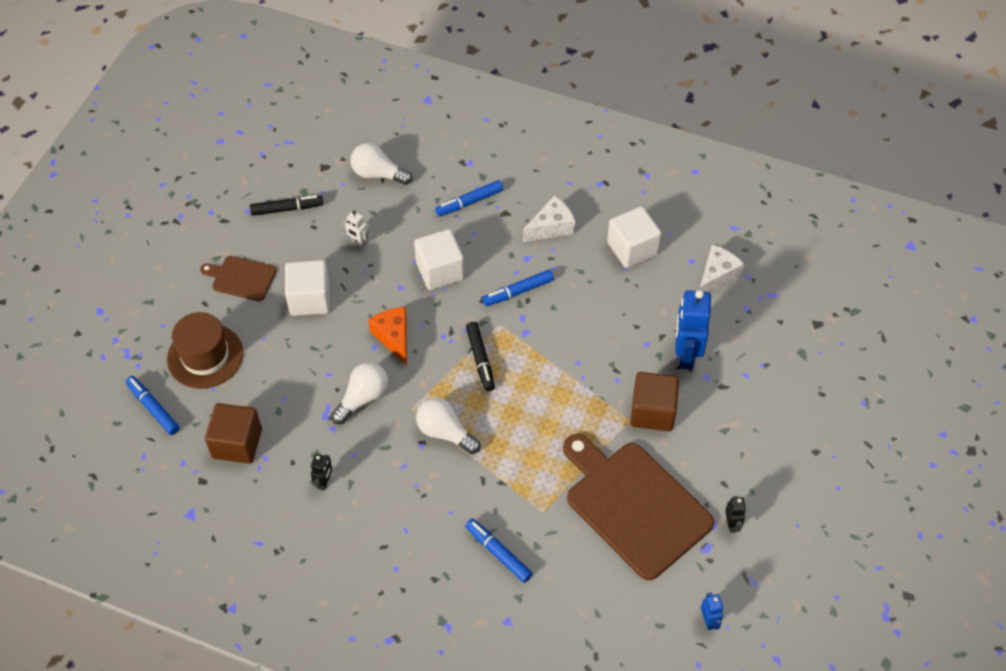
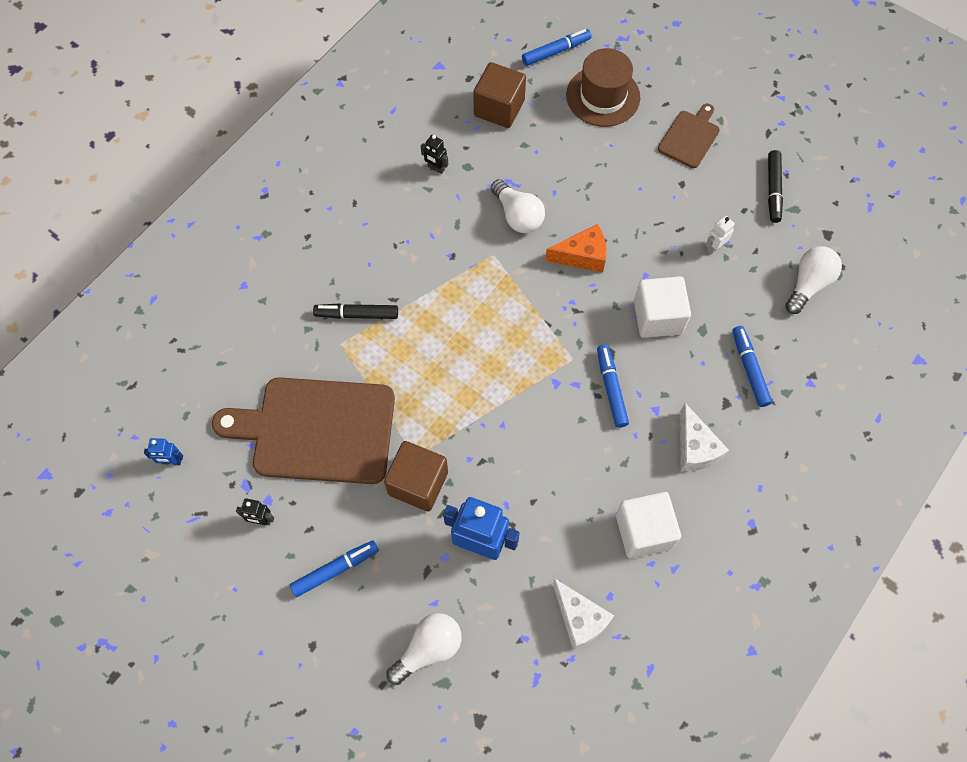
camera: 105 degrees right, 10 degrees up
(310, 299) = (649, 191): white cube -> none
(445, 432) = (456, 278): white light bulb -> white light bulb (428, 649)
(480, 359) = (533, 330): black marker -> black marker (357, 314)
(498, 553) = (312, 294): blue marker -> blue marker (335, 570)
(634, 505) = (317, 430): brown cutting board -> brown cutting board turned 150 degrees counterclockwise

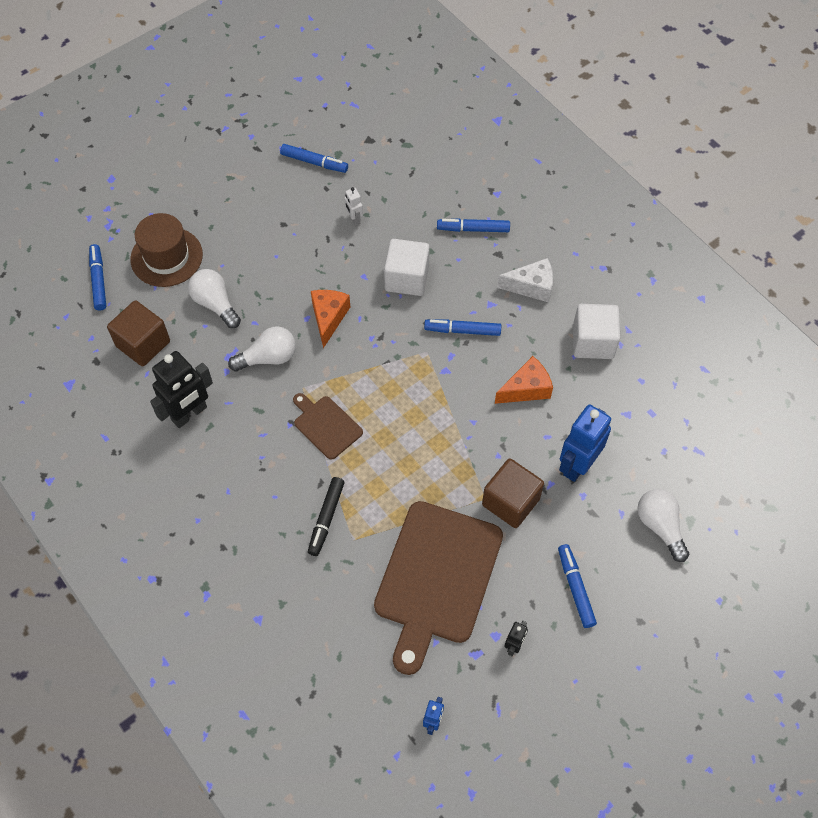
camera: 75 degrees left, 5 degrees down
(436, 168) = (189, 414): black robot -> black robot, size x2.10
(559, 470) = (526, 389): none -> orange cheese
(579, 619) = (655, 407): white cheese -> none
(690, 137) = (238, 204): brown cutting board -> brown cutting board (326, 425)
(773, 190) = (314, 162): black marker -> blue marker
(808, 284) = (410, 167): white light bulb -> white light bulb (215, 304)

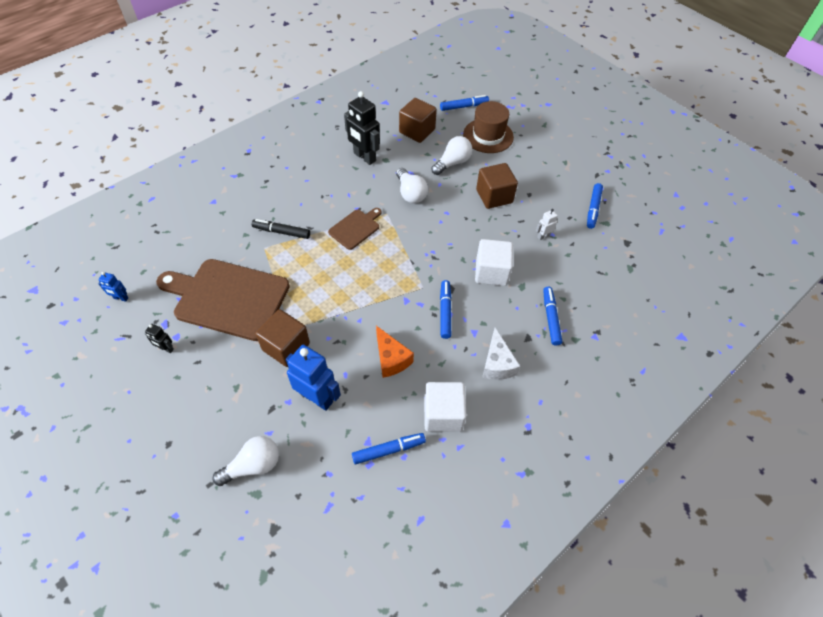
camera: 85 degrees right, 5 degrees down
(283, 262) = (494, 196): none -> brown cube
(329, 318) = (448, 225): orange cheese -> none
(575, 588) = (205, 393): blue marker -> blue marker (388, 450)

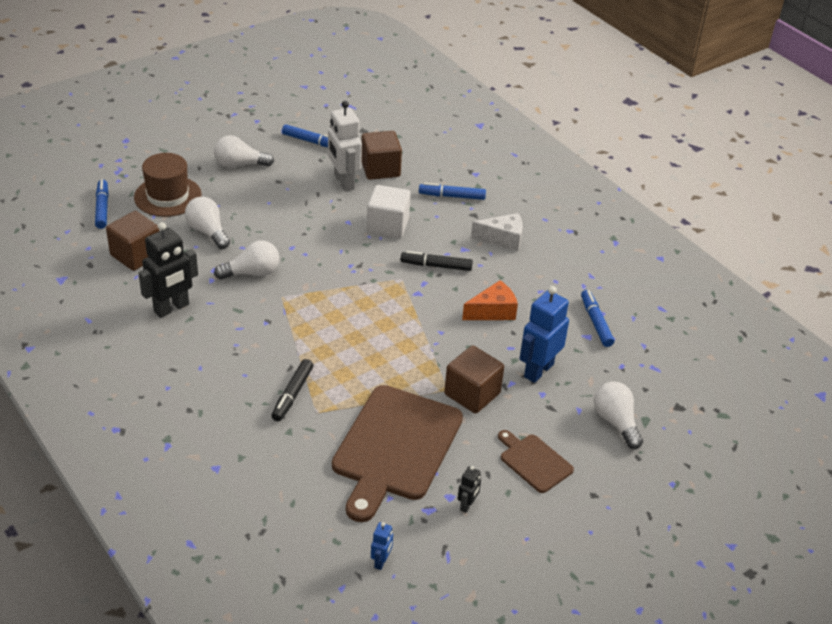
camera: 85 degrees left, 15 degrees down
(355, 228) = (300, 325): brown cutting board -> brown cutting board (534, 461)
(443, 414) = (557, 282): white cube -> none
(445, 311) = (436, 266): blue marker -> black marker
(494, 196) = (275, 207): brown cube -> brown cube (380, 169)
(542, 168) = (239, 164): none -> white light bulb
(543, 236) = (343, 182): white robot -> white robot, size x2.10

